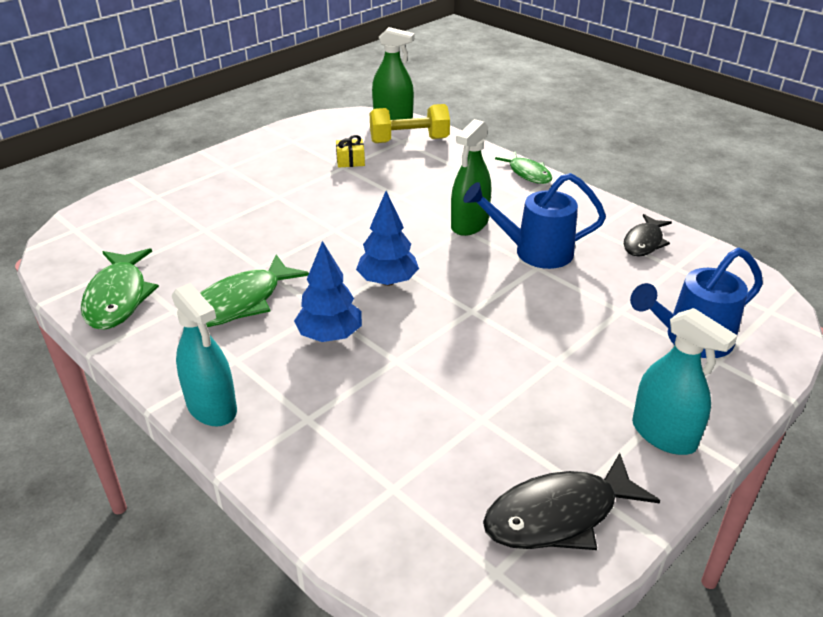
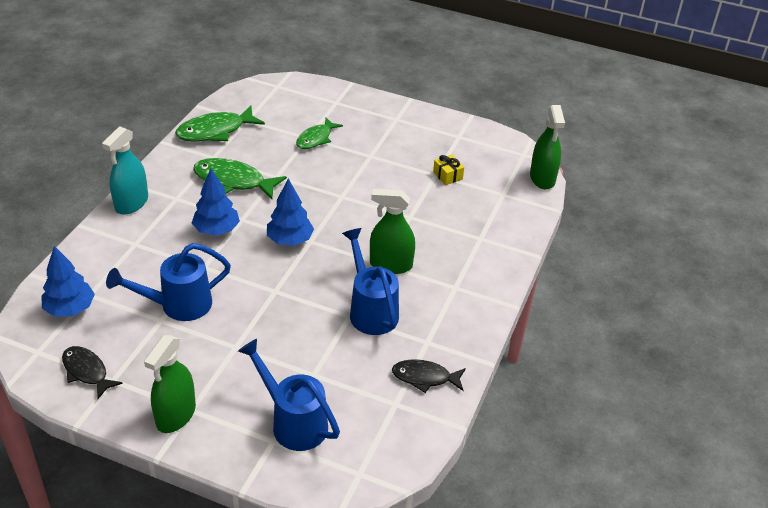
camera: 65 degrees right, 5 degrees up
(409, 140) = (507, 198): yellow dumbbell -> none
(415, 516) = (70, 309): none -> blue tree
(460, 397) = (178, 305): none -> blue watering can
(528, 173) = (498, 283): green fish -> green fish (316, 139)
(559, 515) = (87, 371): black fish -> black fish, size x0.65
(663, 434) = (176, 415): turquoise spray bottle -> green spray bottle

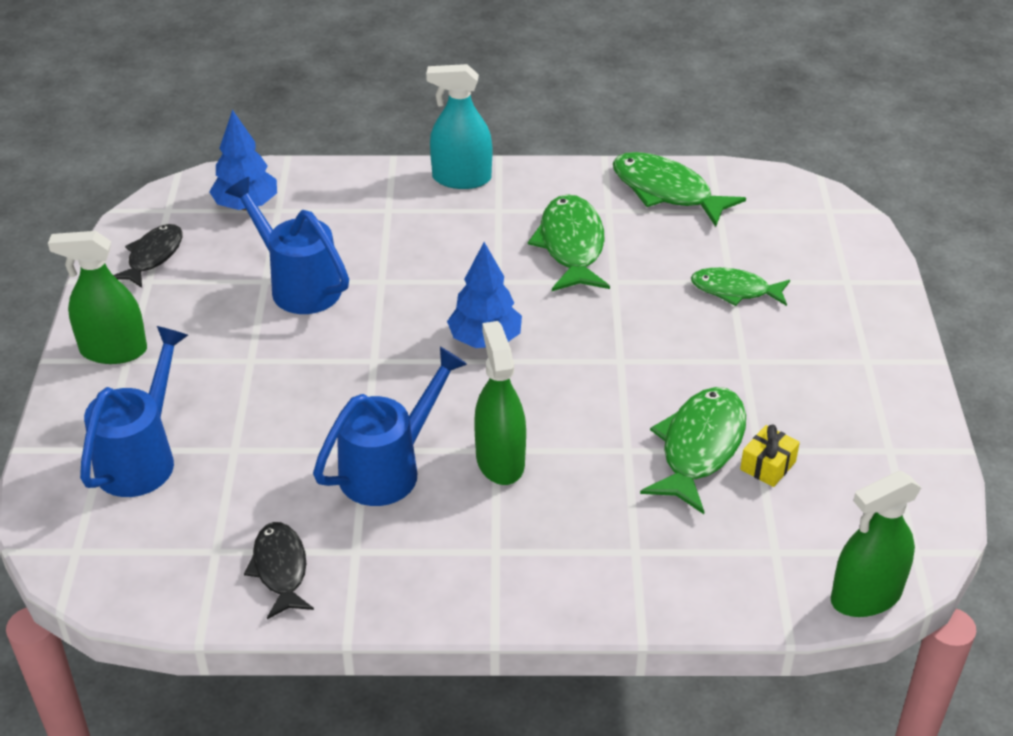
camera: 70 degrees right, 0 degrees up
(216, 230) = (459, 266): blue tree -> none
(423, 192) = (699, 448): none -> green fish

